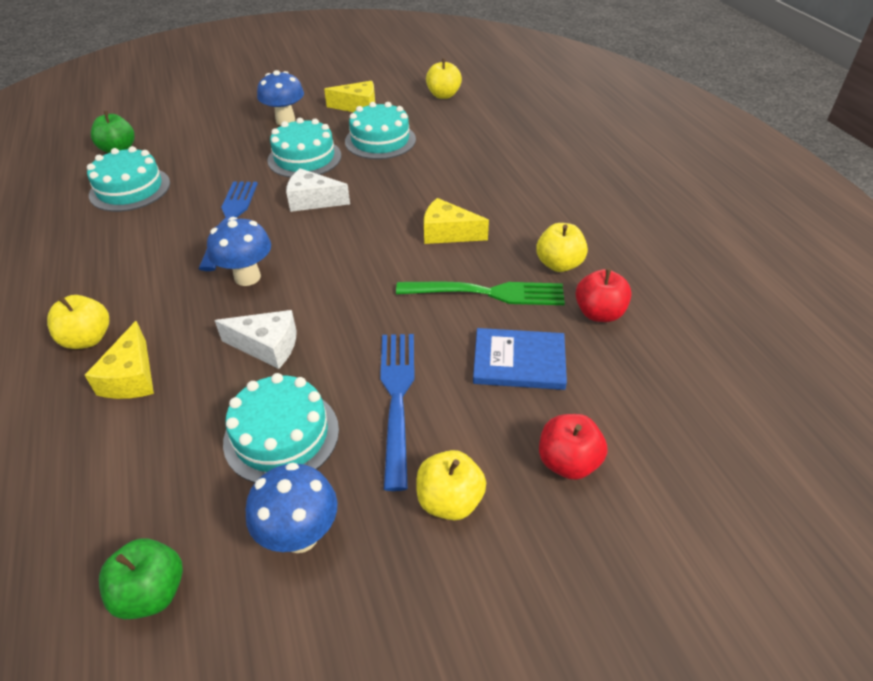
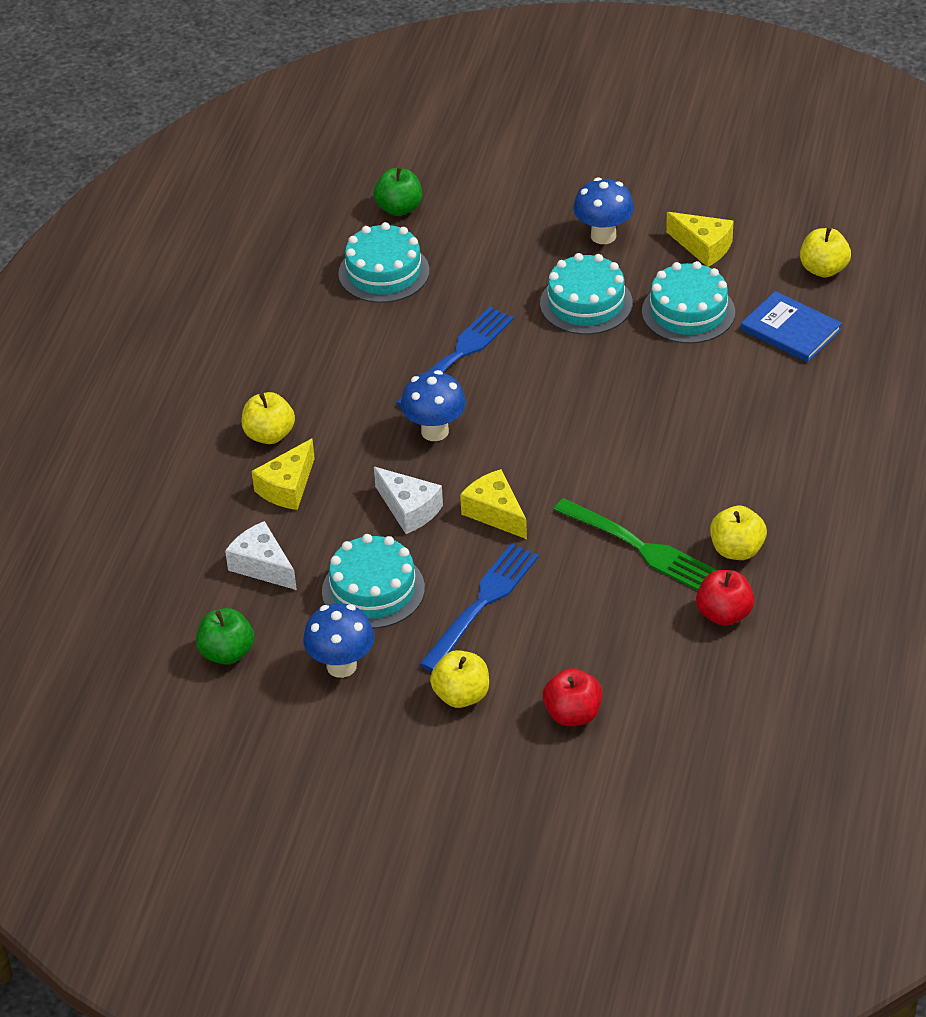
camera: 35 degrees right, 0 degrees up
(313, 201) = (554, 367): white cheese -> white cheese (262, 566)
(448, 233) = (659, 466): yellow cheese -> yellow cheese (495, 513)
(519, 361) = (609, 621): blue book -> blue book (790, 330)

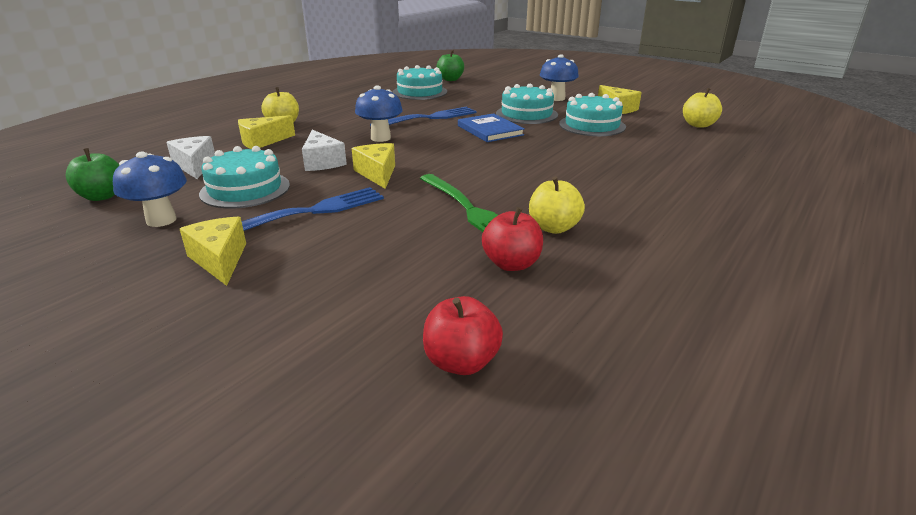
camera: 20 degrees right, 15 degrees down
(461, 695) = (220, 259): yellow apple -> yellow cheese
(573, 714) = (296, 299): red apple -> red apple (461, 362)
(790, 330) = (663, 141): blue book -> blue book (490, 130)

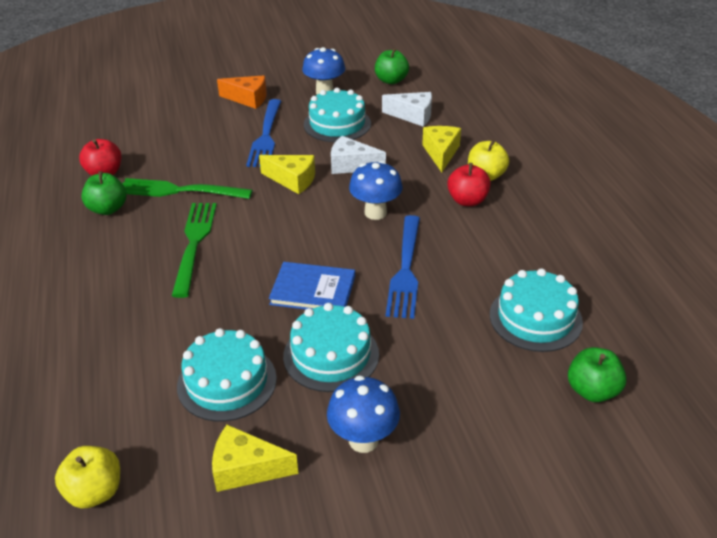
camera: 130 degrees right, 10 degrees up
(220, 259) = (248, 99): yellow cheese -> orange cheese
(461, 362) = (75, 128): red apple -> red apple (467, 200)
(519, 174) = (194, 244): none -> green fork
(553, 228) = (108, 209): yellow apple -> green apple

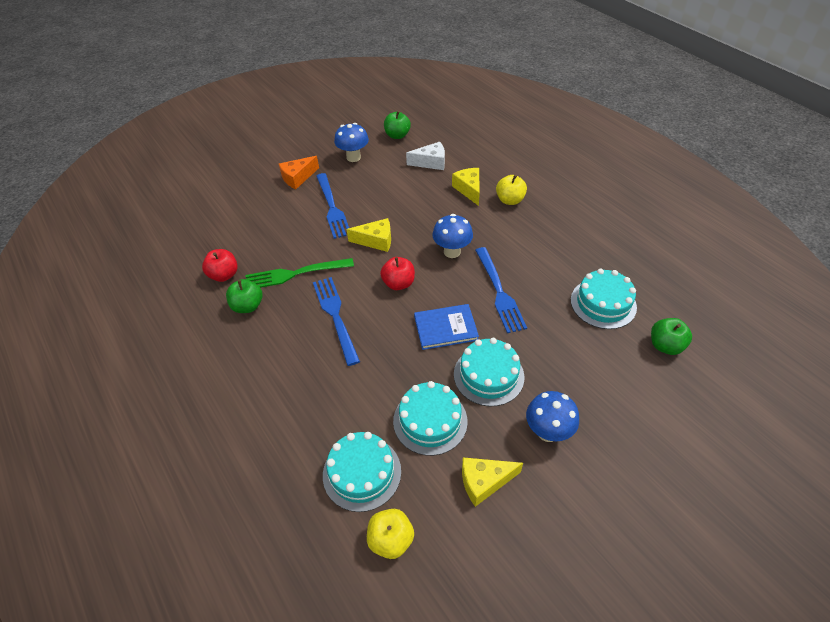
camera: 20 degrees left, 10 degrees up
(194, 244) = (335, 316): green fork -> blue fork
(248, 99) = (298, 178): orange cheese -> orange cheese turned 150 degrees clockwise
(337, 124) = (380, 183): turquoise cake -> turquoise cake (362, 473)
(351, 165) = (411, 216): white cheese -> none
(467, 200) = (509, 224): red apple -> red apple (398, 283)

